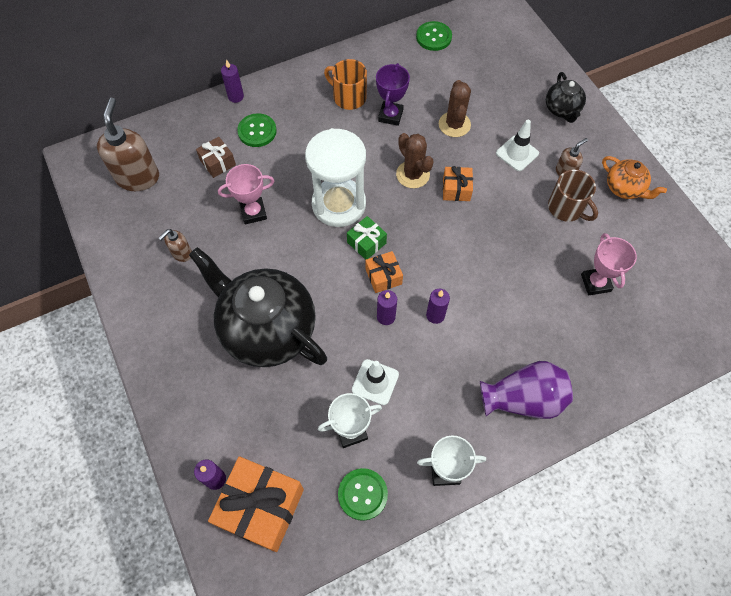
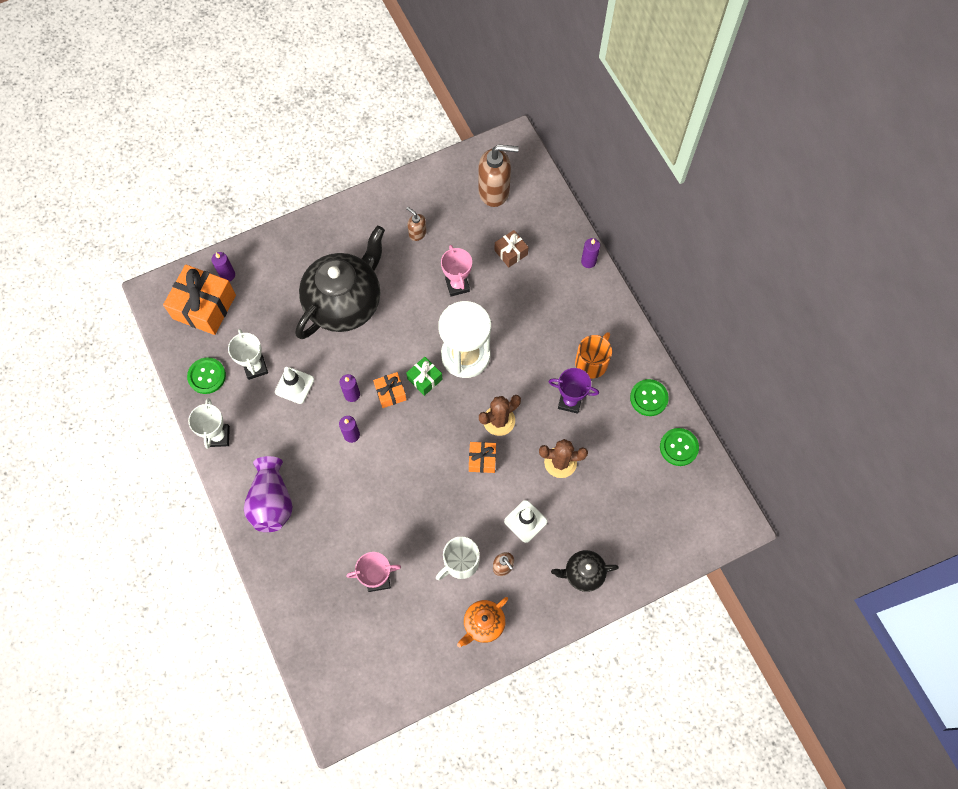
camera: 90 degrees right, 5 degrees up
(257, 131) = (547, 282): green button -> green button (648, 398)
(566, 208) = (460, 562): brown mug -> white mug

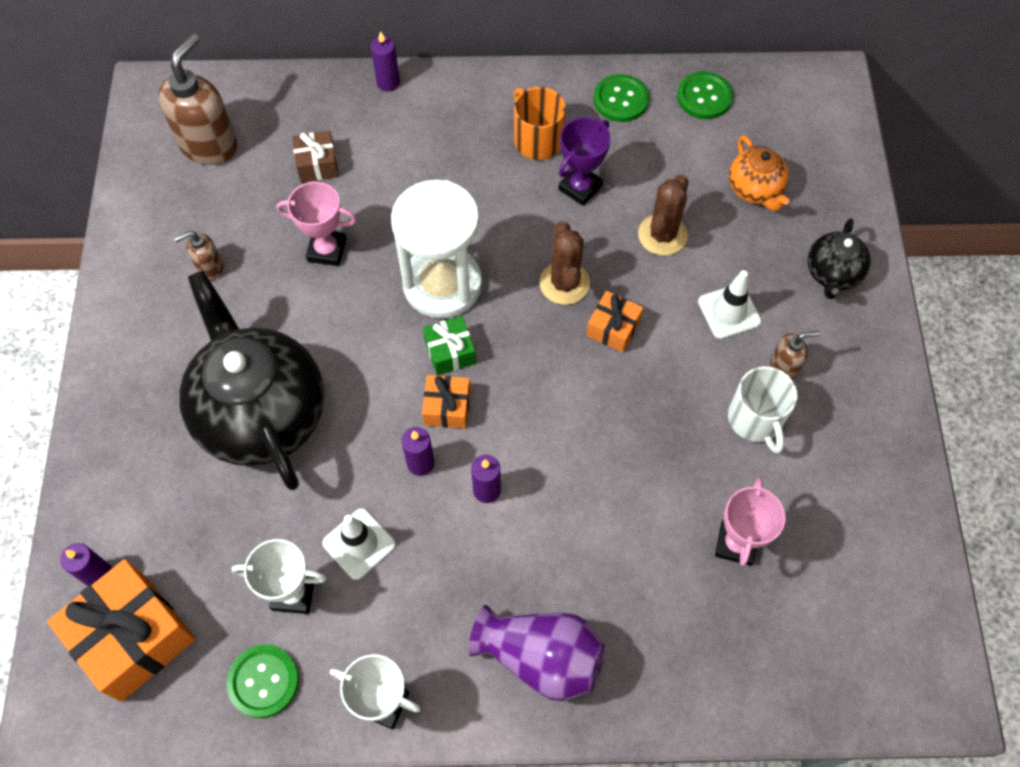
camera: 65 degrees left, 5 degrees down
(483, 624) = (858, 426): orange teapot -> orange teapot (755, 189)

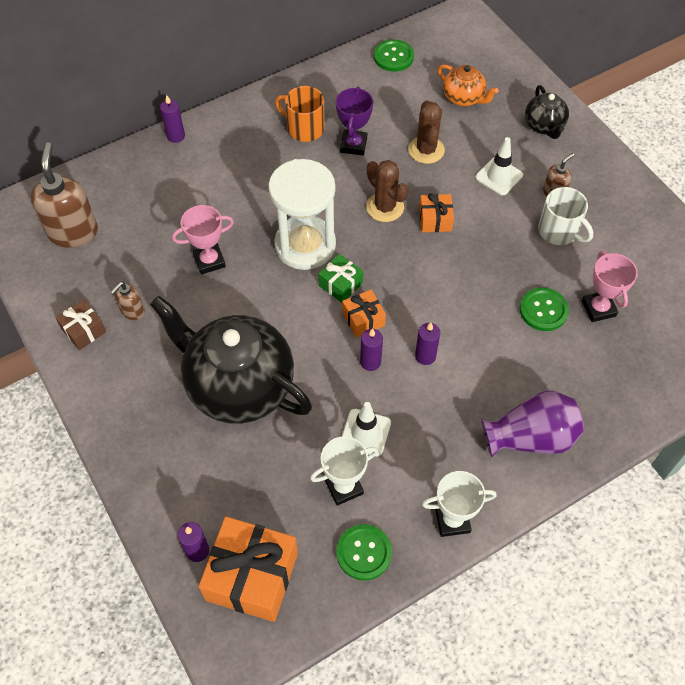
camera: 30 degrees left, 5 degrees down
(317, 164) = (163, 209): brown gift -> brown gift (84, 330)
(620, 99) = (341, 81): green button -> green button (543, 310)

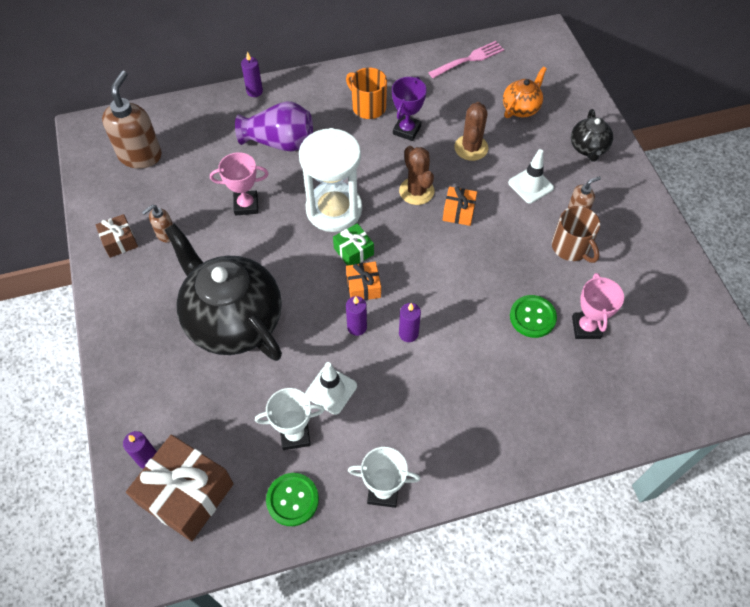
camera: 15 degrees right, 0 degrees up
(252, 576) = (186, 494): orange gift -> brown gift
(393, 57) = (469, 59): green button -> pink fork
(463, 98) = (521, 108): orange teapot -> orange teapot turned 105 degrees counterclockwise
(530, 437) = (482, 432): purple vase -> purple vase (279, 142)
(559, 231) = (571, 247): white mug -> brown mug

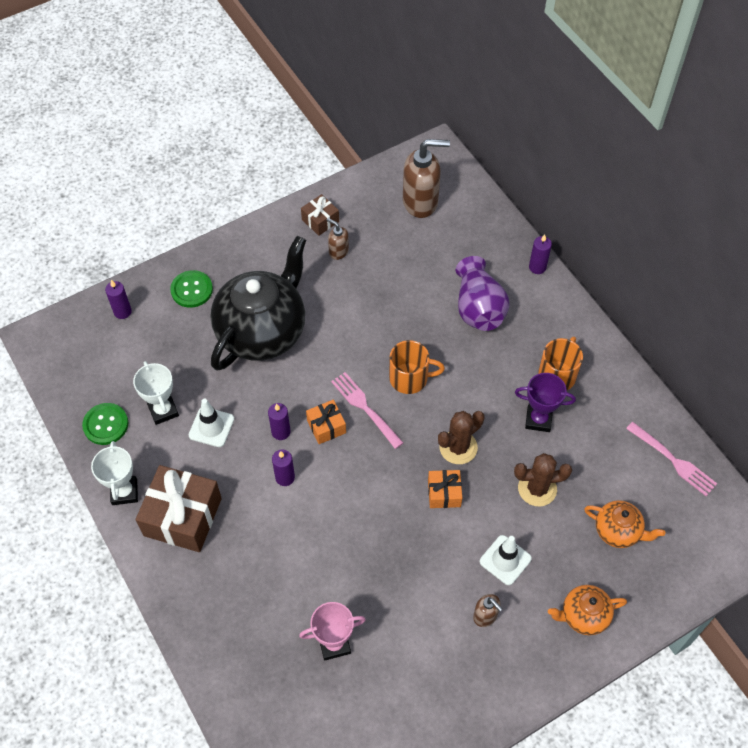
camera: 75 degrees right, 0 degrees up
(186, 494) = (97, 348): brown gift -> brown gift (182, 517)
(246, 205) = (391, 303): pink trophy -> none
(334, 209) = (410, 378): white hourglass -> orange mug
(353, 251) = (365, 408): green gift -> pink fork
(532, 317) = (333, 588): green button -> green button (192, 290)
(571, 247) = (433, 615): brown mug -> none
(588, 148) = (583, 615): black teapot -> orange teapot

